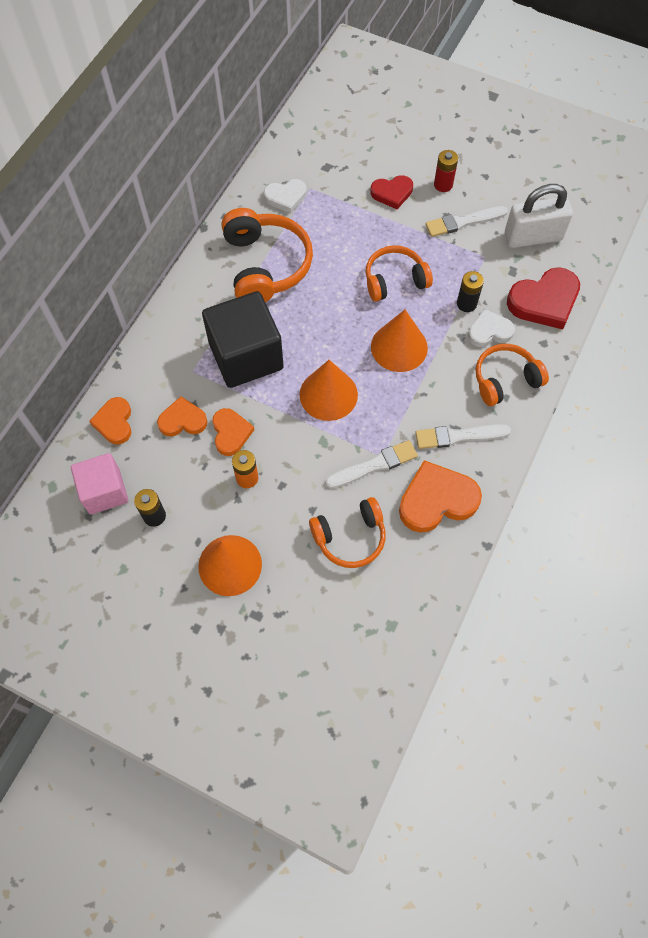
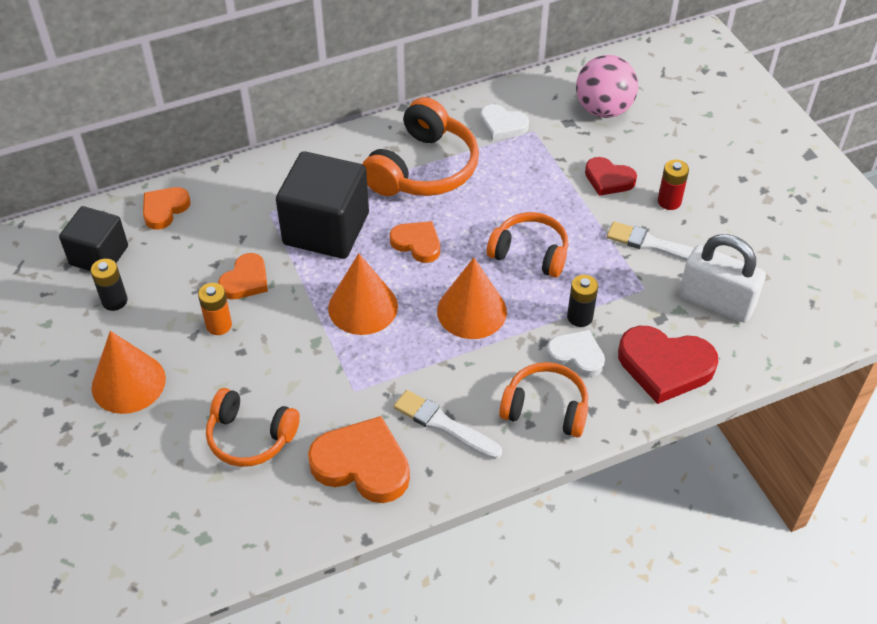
camera: 40 degrees right, 15 degrees down
(104, 491) = (99, 255): pink cube -> black cube
(183, 420) = (218, 244): orange heart -> orange heart (417, 243)
(340, 142) = (603, 109): none -> pink ball
(374, 465) = (338, 393): white brush -> none

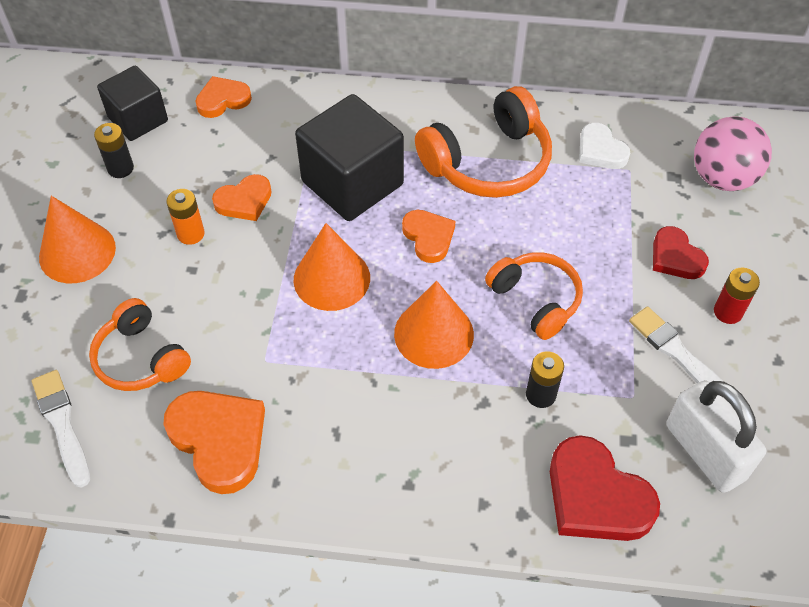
camera: 30 degrees right, 5 degrees up
(444, 425) = (323, 441): white brush -> white brush (62, 424)
(545, 408) = (436, 477): orange headphones -> none
(576, 355) = (508, 435): white heart -> none

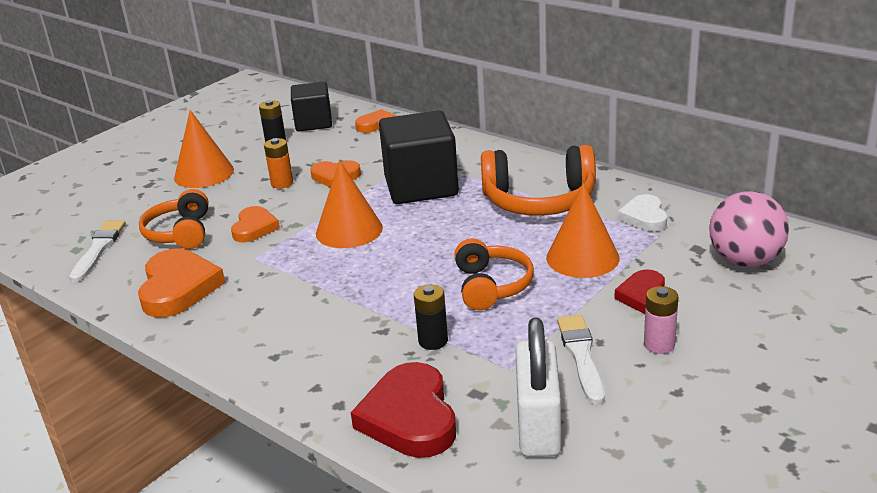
camera: 35 degrees right, 25 degrees down
(428, 237) = (445, 228): orange heart -> orange heart (254, 228)
(434, 334) = (388, 280): orange cone -> orange cone (582, 257)
(728, 312) = (659, 345): red battery -> pink battery

